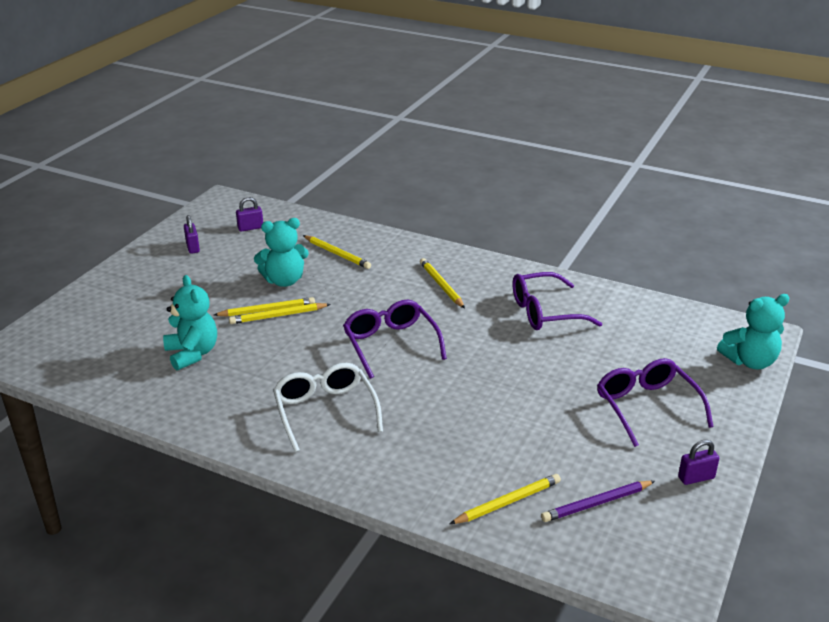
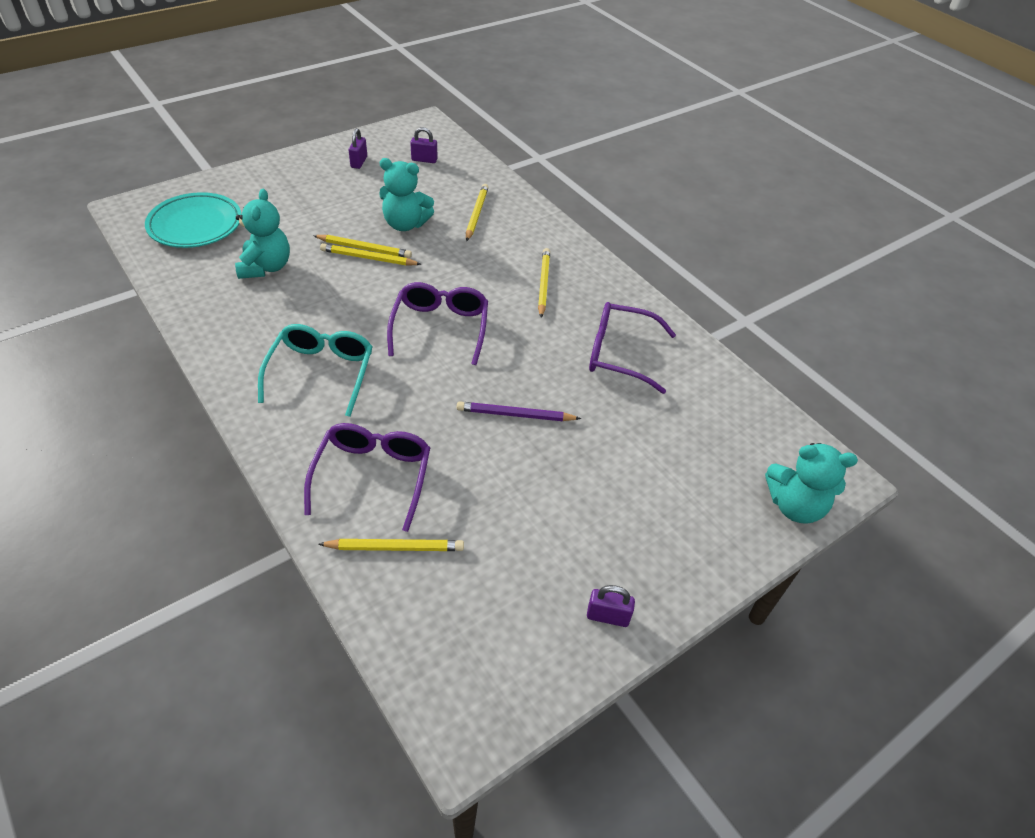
camera: 25 degrees right, 15 degrees up
(88, 344) = (195, 225): none -> turquoise plate
(325, 411) = (321, 372): white glasses -> turquoise glasses
(337, 254) = (476, 214): yellow pencil -> yellow pencil turned 150 degrees counterclockwise
(596, 503) = (478, 593): purple pencil -> purple pencil (515, 415)
(646, 407) = (629, 508): purple glasses -> purple glasses (373, 476)

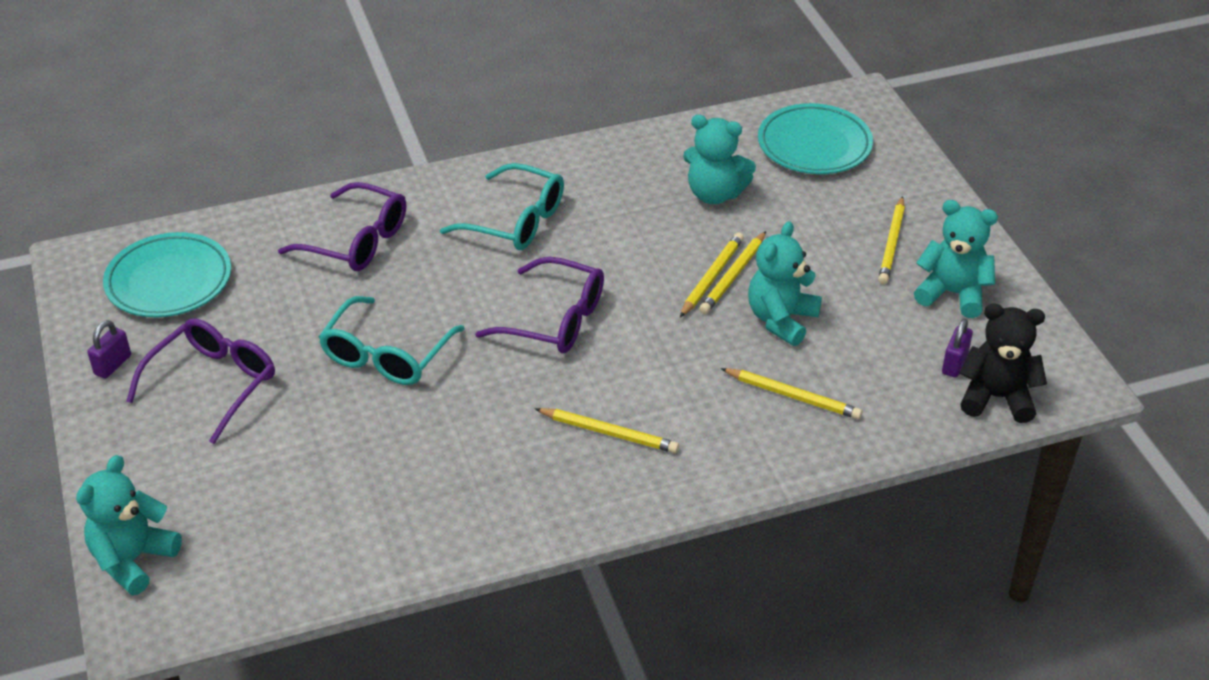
camera: 110 degrees right, 5 degrees down
(359, 162) = (952, 294): purple padlock -> turquoise teddy bear
(395, 547) = (268, 245): yellow pencil -> yellow pencil (892, 244)
(447, 146) = (996, 397): none -> black teddy bear
(474, 617) = (169, 281): none -> turquoise plate
(515, 415) = (386, 355): purple pencil -> turquoise glasses
(619, 354) = (443, 474): purple glasses -> purple glasses (213, 383)

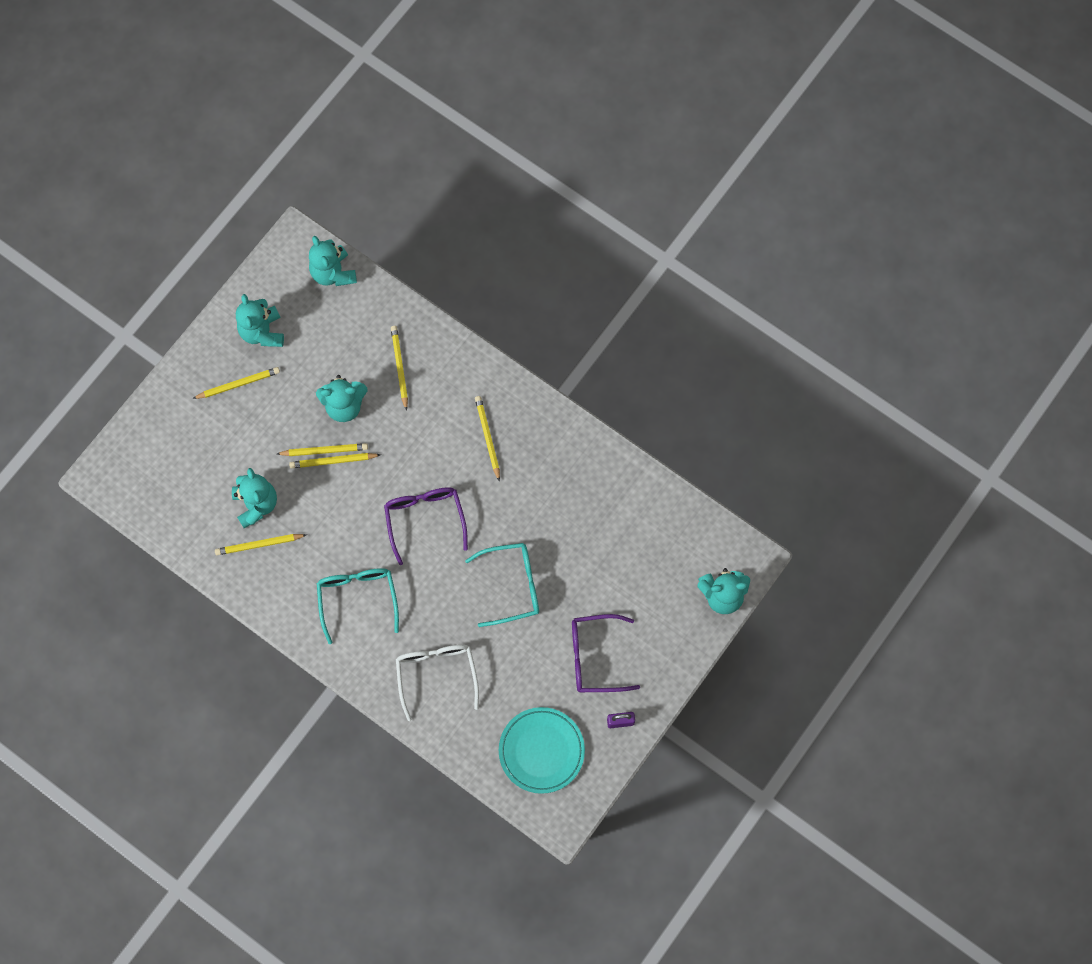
camera: 125 degrees left, 30 degrees up
(357, 241) = (436, 674): purple glasses -> white glasses
(662, 176) = (259, 545): none -> yellow pencil
(814, 145) = (169, 476): turquoise plate -> none
(954, 364) = (320, 304): purple padlock -> none
(996, 397) = (333, 273): black teddy bear -> turquoise teddy bear

